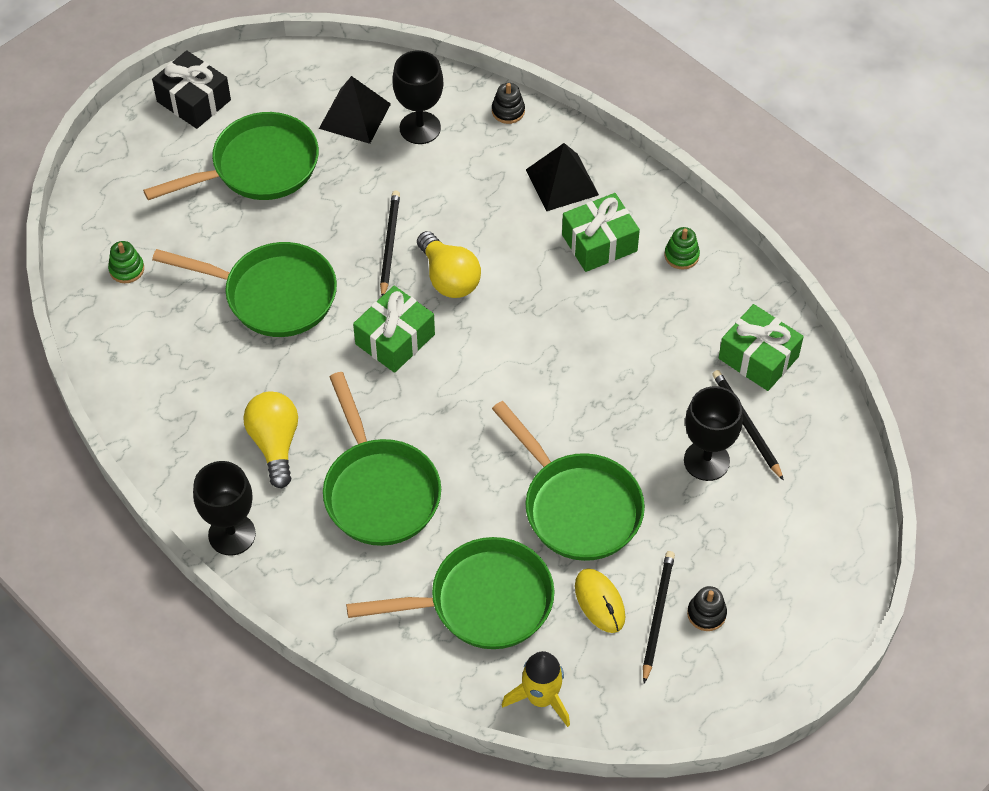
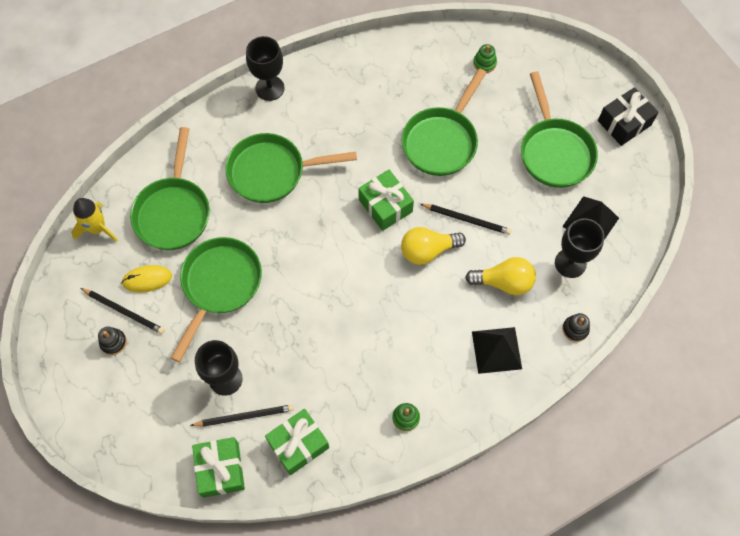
camera: 105 degrees right, 10 degrees up
(275, 444) = (326, 121): yellow light bulb -> yellow light bulb (504, 282)
(577, 507) = (219, 285): green pan -> green pan turned 135 degrees clockwise
(599, 243) = (432, 361): green gift -> green gift (220, 470)

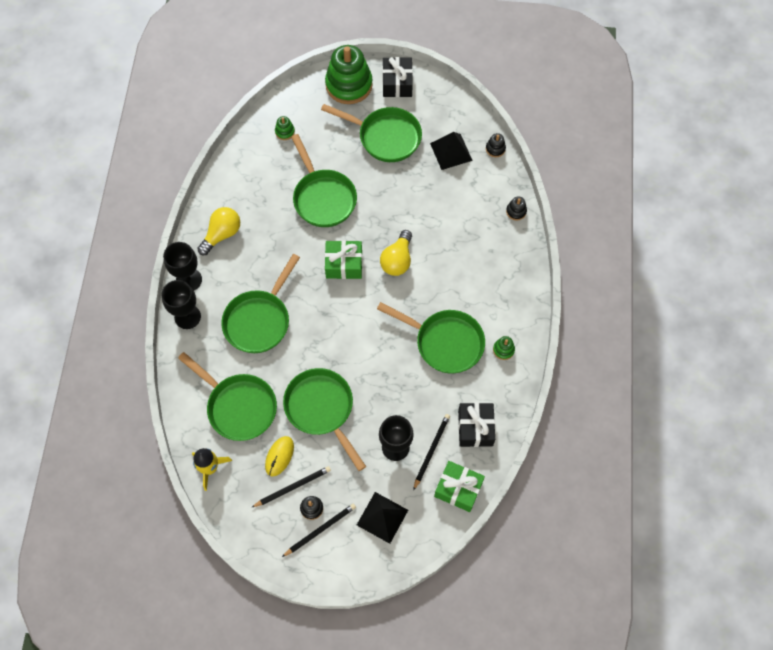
camera: 55 degrees left, 0 degrees up
(298, 444) = (475, 428): green gift -> black gift
(372, 354) = (445, 342): none -> green pan
(467, 219) = (393, 222): black pencil -> black pencil (320, 530)
(496, 350) = (497, 265): black pyramid -> black pyramid (382, 517)
(504, 282) = (454, 230): yellow light bulb -> yellow light bulb (222, 234)
(570, 263) = (470, 183): black goblet -> black goblet (187, 317)
(583, 83) = (349, 85): none -> green stacking toy
(631, 262) = (495, 149): none -> black stacking toy

